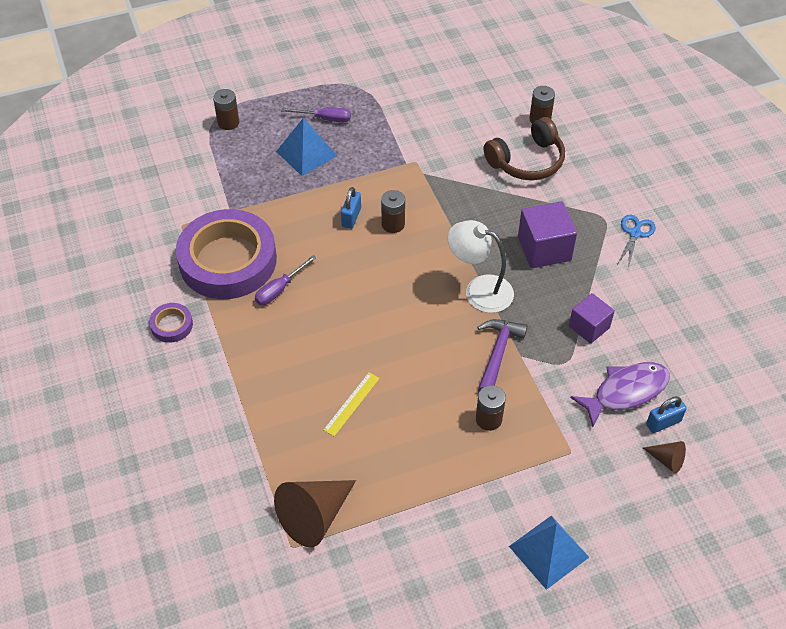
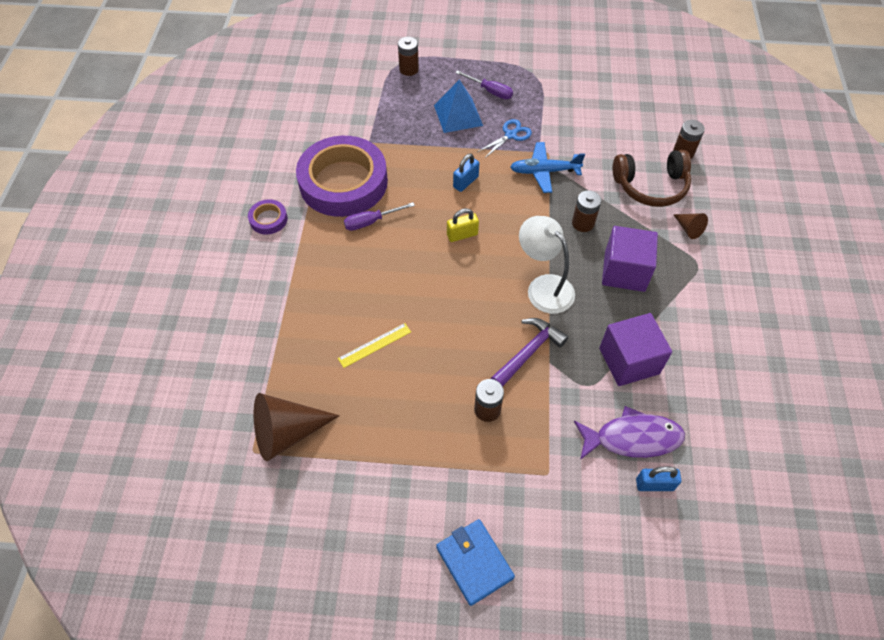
camera: 25 degrees right, 5 degrees up
(376, 269) = (462, 235): none -> yellow padlock
(393, 224) = (498, 200): brown battery -> brown battery (583, 223)
(421, 181) = (544, 171): none -> blue plane
(549, 551) = (474, 562): blue pyramid -> blue wallet
(589, 327) = (629, 361): purple cube -> purple cube, size x1.52
(635, 233) = (721, 289): blue scissors -> blue scissors (511, 135)
(667, 460) = (639, 524): brown cone -> brown cone (688, 229)

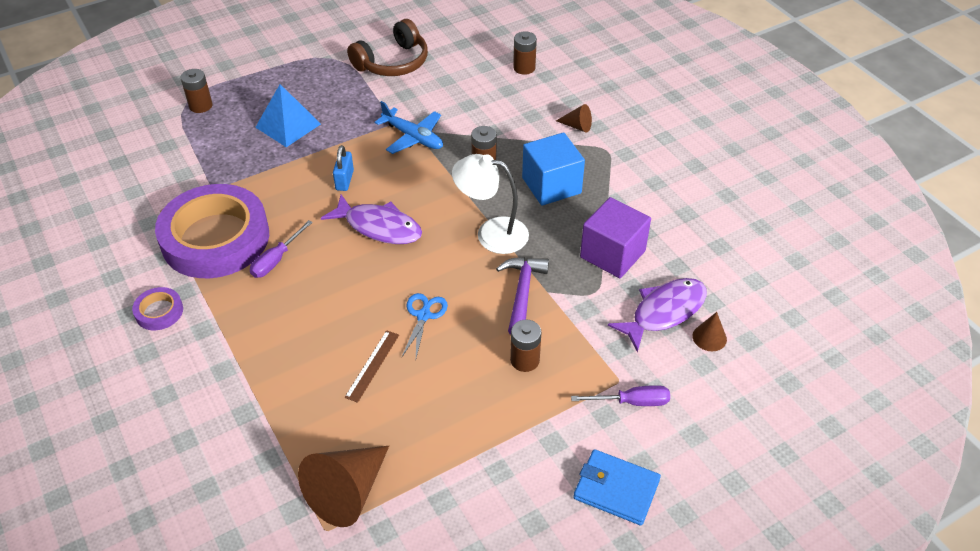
camera: 35 degrees left, 10 degrees down
(374, 345) = (372, 365): yellow ruler -> brown ruler
(462, 235) = (379, 227): yellow padlock -> purple fish
(490, 91) = (303, 91): purple screwdriver -> purple screwdriver (632, 402)
(511, 135) = (355, 120): blue scissors -> blue scissors (424, 315)
(544, 171) = (413, 137): blue plane -> blue plane turned 105 degrees counterclockwise
(624, 271) = (551, 185): purple cube -> blue cube
(651, 186) = (518, 107): brown headphones -> brown headphones (393, 62)
(654, 484) = (709, 337): blue padlock -> brown cone

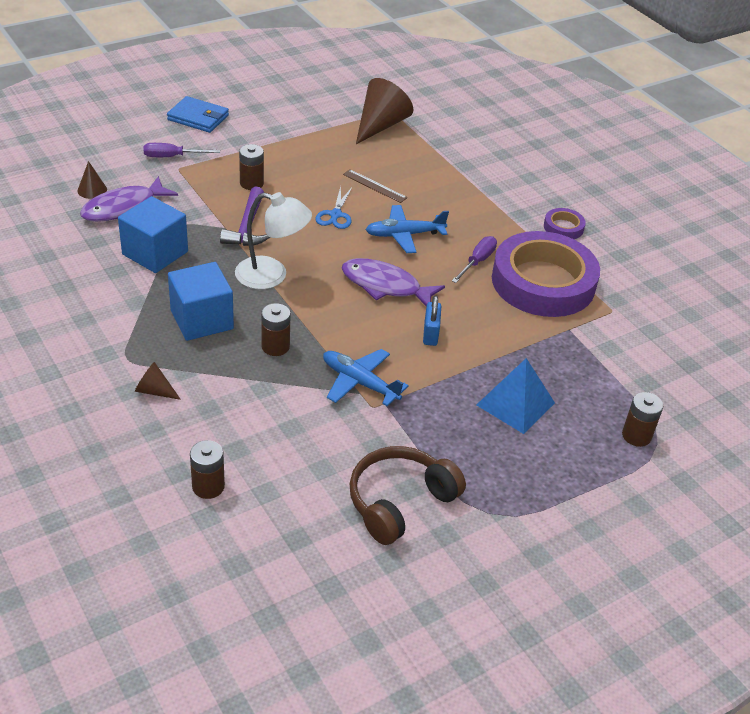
camera: 175 degrees right, 5 degrees down
(348, 291) = (404, 235): none -> blue plane
(372, 365) = (374, 186): brown ruler -> brown ruler turned 75 degrees counterclockwise
(612, 254) = (155, 253): purple cube -> blue cube

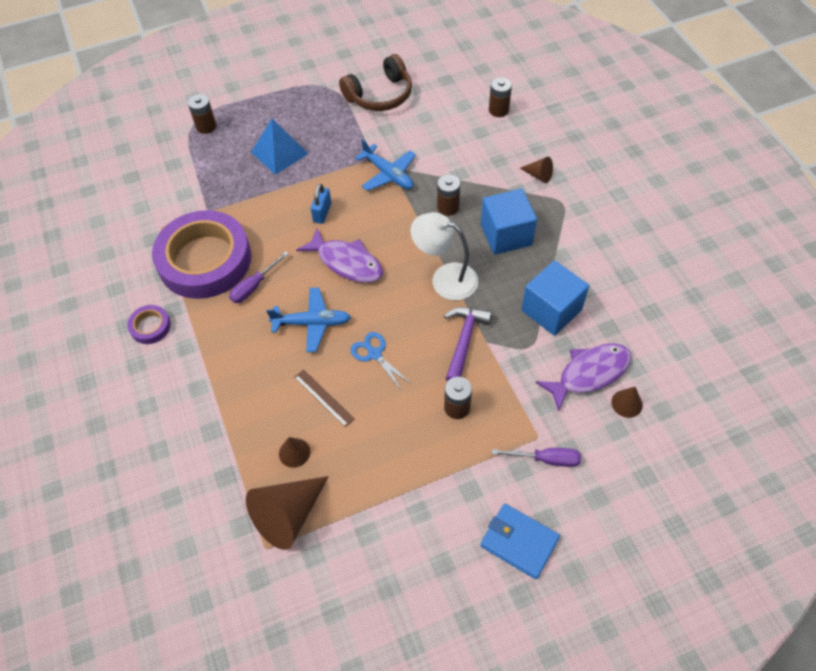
camera: 165 degrees left, 15 degrees up
(335, 215) = (374, 354): blue scissors -> blue scissors turned 60 degrees counterclockwise
(388, 155) = (294, 452): none -> brown cone

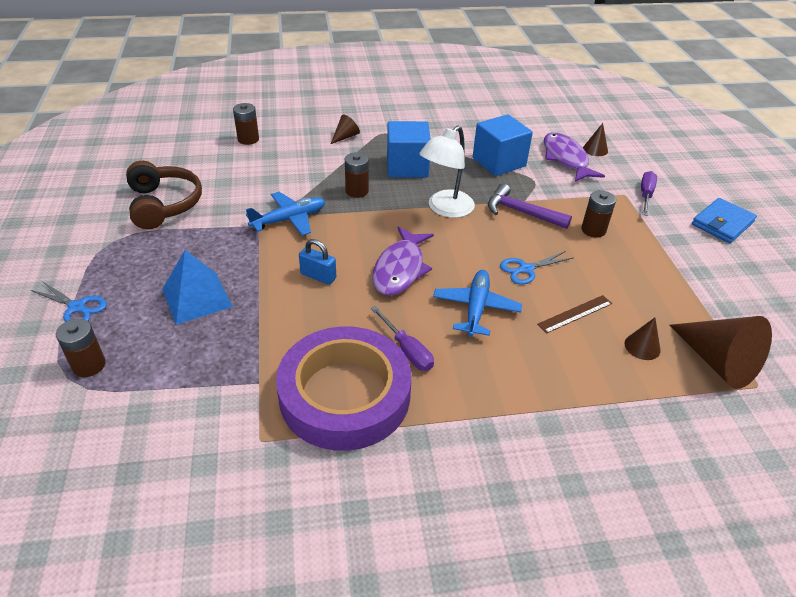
camera: 80 degrees left, 15 degrees down
(150, 326) = (441, 469): purple tape -> none
(254, 99) = (77, 307): none -> blue scissors
(346, 262) = (400, 269): purple fish -> purple fish turned 150 degrees clockwise

